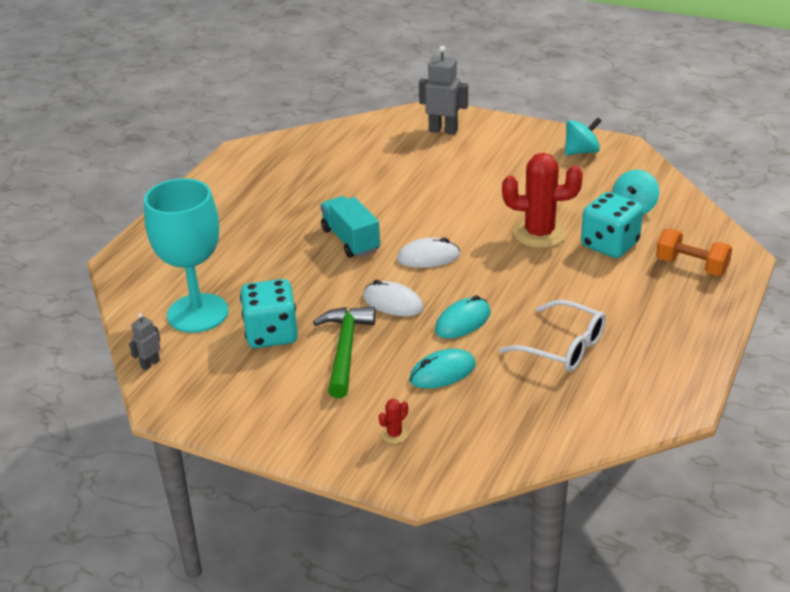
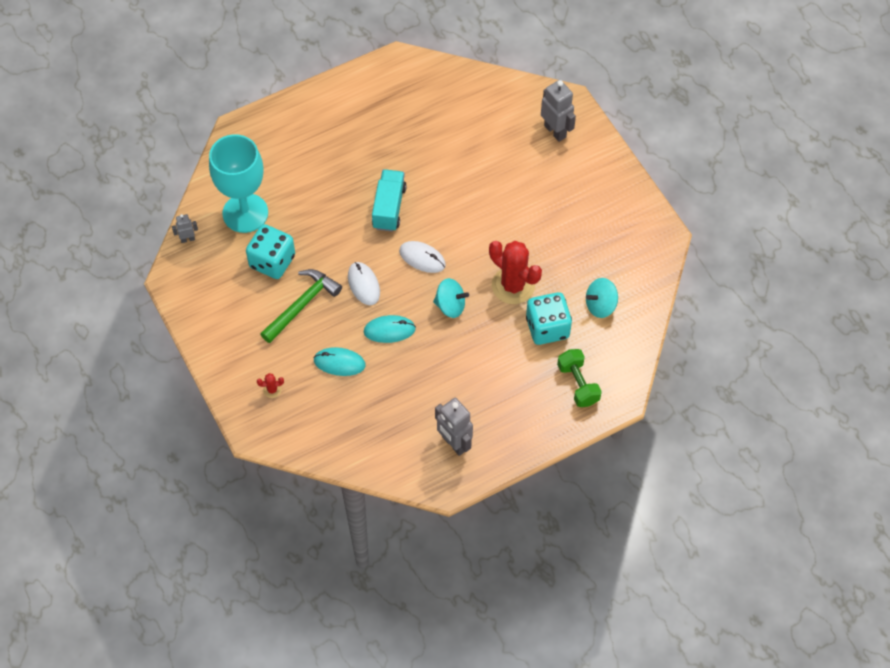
camera: 35 degrees right, 25 degrees up
(563, 347) = (427, 393): white glasses -> none
(581, 152) = (628, 222): turquoise spinning top -> turquoise spinning top (450, 306)
(642, 369) = (454, 443): none -> grey robot
(691, 266) = (578, 384): orange dumbbell -> green dumbbell

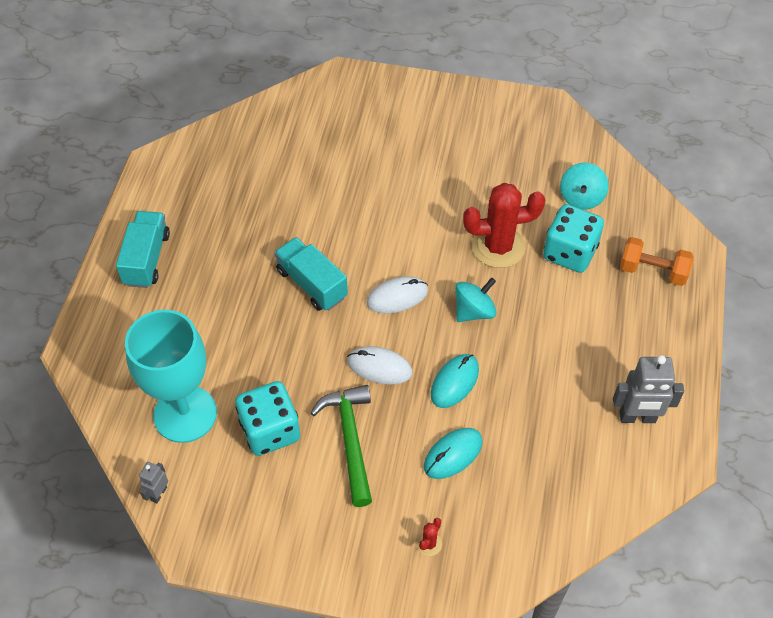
camera: 50 degrees left, 5 degrees down
(327, 113) = (146, 259): none -> turquoise truck
(555, 131) = (363, 105): grey robot -> none
(578, 384) = (652, 271): green dumbbell -> orange dumbbell

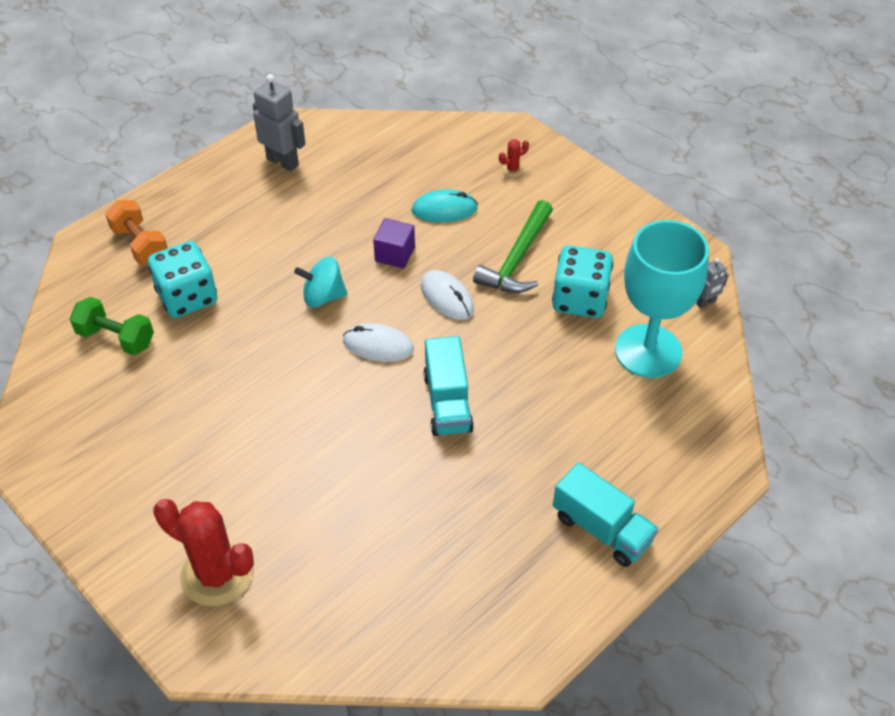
camera: 145 degrees left, 5 degrees down
(146, 259) = (602, 529): turquoise truck -> turquoise truck turned 90 degrees counterclockwise
(454, 382) = (395, 254): turquoise mouse -> purple cube
(498, 247) = (242, 337): red cactus -> red cactus (216, 574)
(581, 198) = (116, 338): turquoise spinning top -> green dumbbell

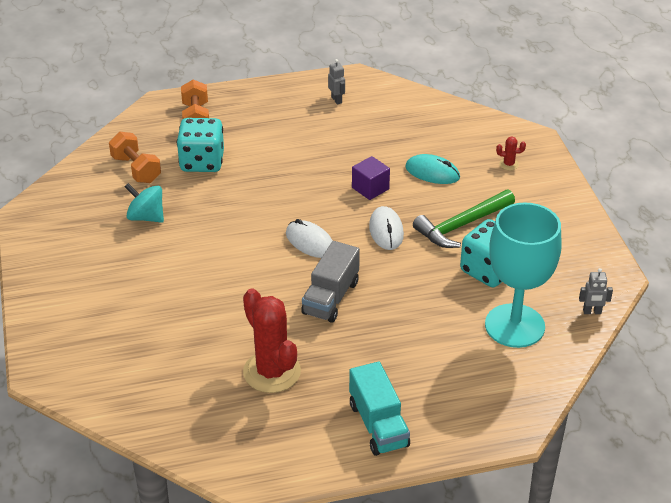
camera: 30 degrees right, 10 degrees down
(116, 338) = (136, 169): green dumbbell -> orange dumbbell
(216, 574) = (90, 335): red cactus -> red cactus (272, 372)
(283, 161) = (336, 100): grey robot -> grey robot, size x0.53
(323, 296) = (296, 196): turquoise spinning top -> turquoise spinning top (146, 217)
(448, 402) = (331, 298): turquoise truck -> grey truck

